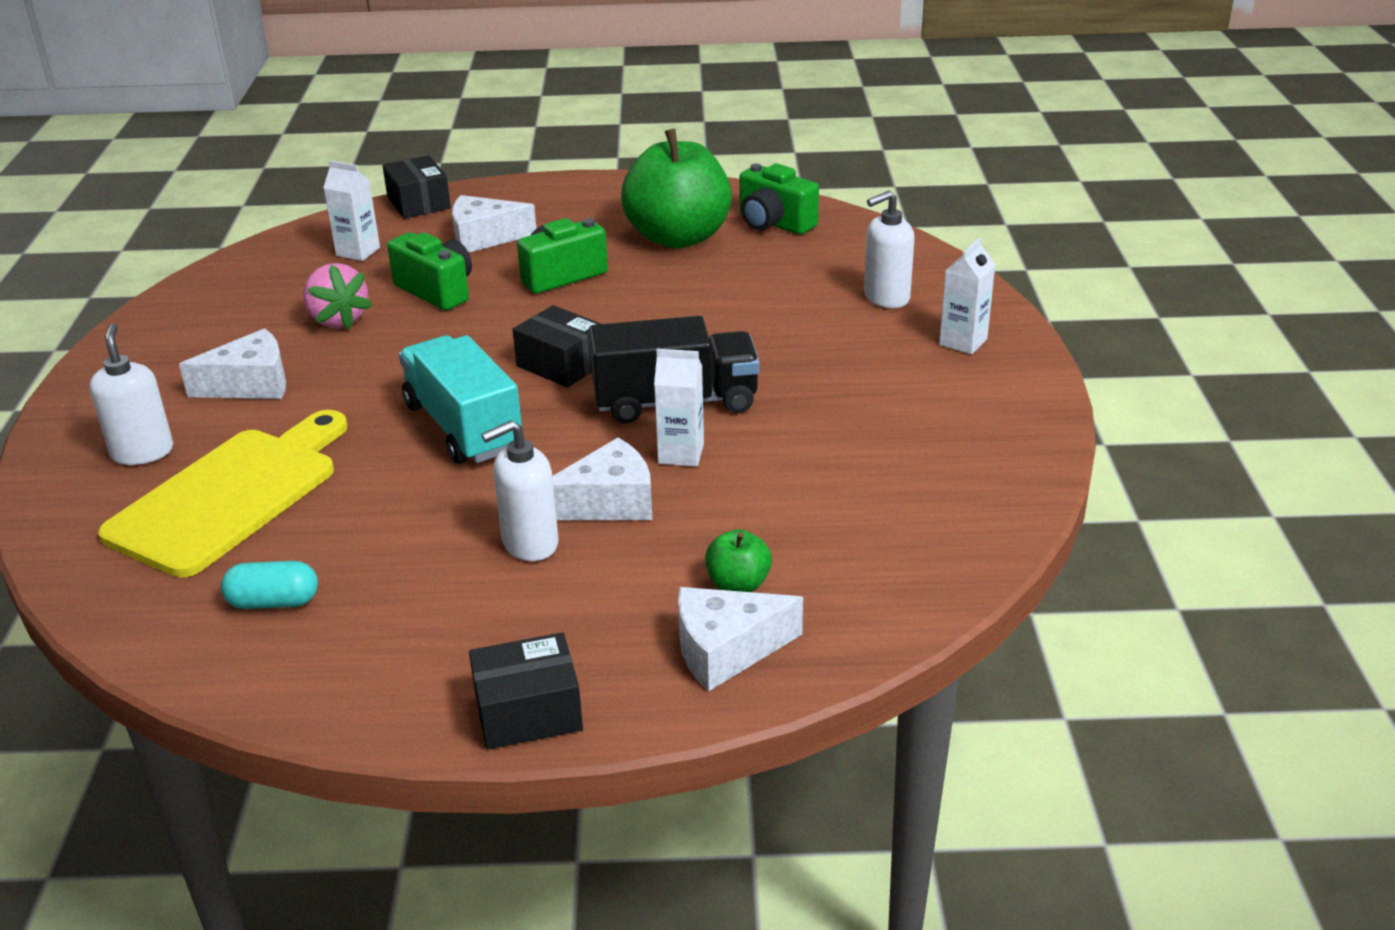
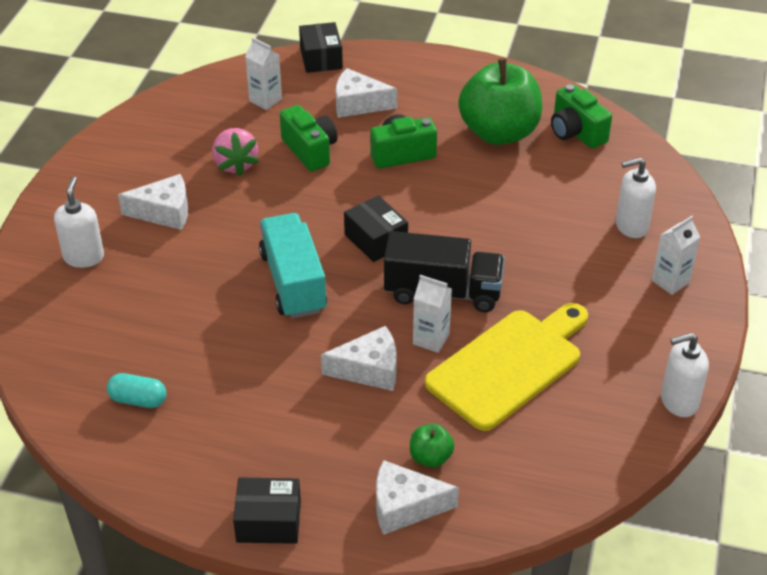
camera: 15 degrees right, 10 degrees up
(230, 496) = (130, 307): yellow cutting board -> yellow cutting board (509, 365)
(529, 544) = (307, 392): white soap dispenser -> white soap dispenser (678, 401)

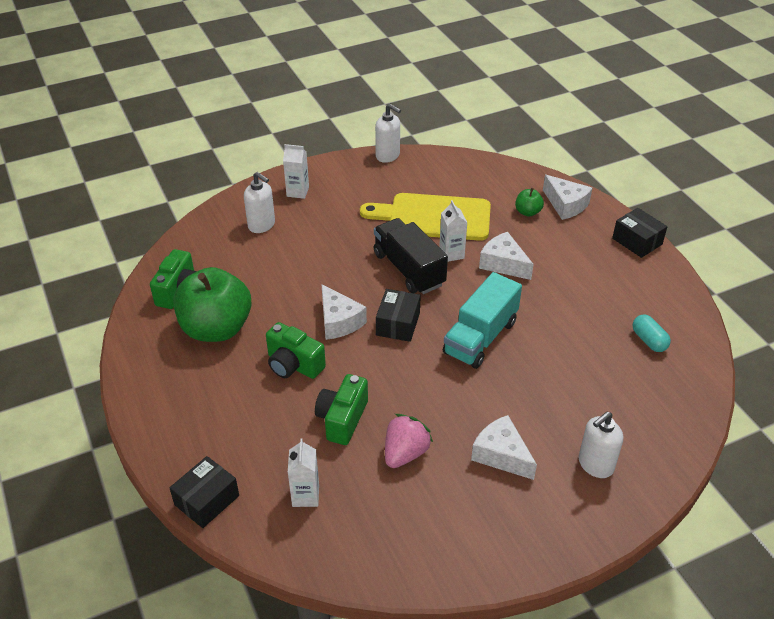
camera: 130 degrees left, 0 degrees up
(358, 104) = (253, 429): white cheese -> white cheese (339, 321)

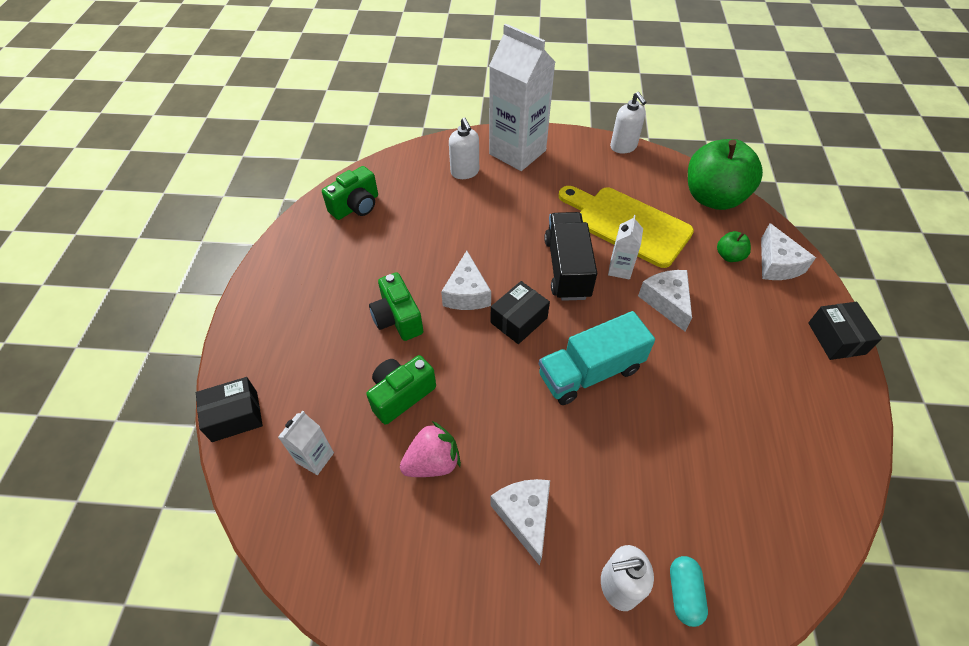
camera: 30 degrees right, 10 degrees up
(216, 328) = (360, 253): green apple -> green apple (713, 197)
(297, 192) = (517, 152): white carton -> white carton, size x2.22
(649, 340) = (777, 464): turquoise capsule -> turquoise capsule (684, 593)

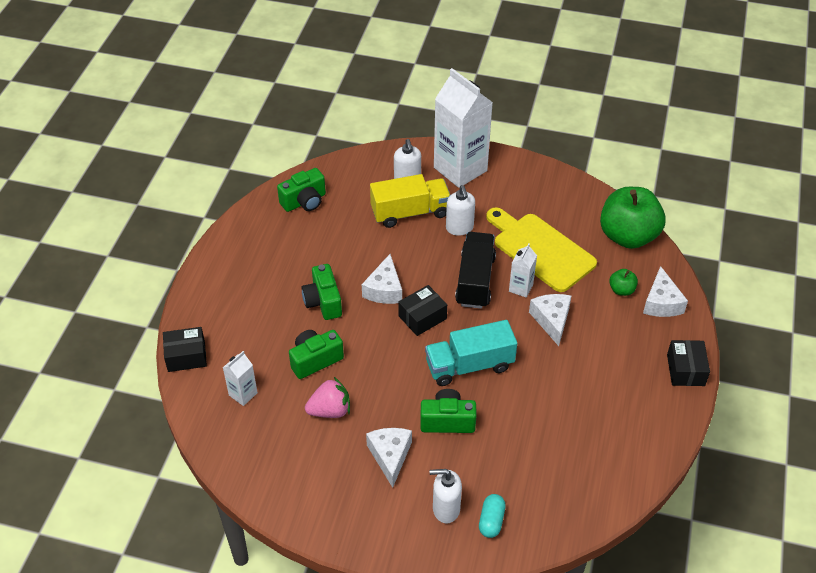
camera: 10 degrees right, 5 degrees down
(475, 203) = (410, 212): none -> yellow truck
(584, 451) = (447, 421): none -> green camera
(623, 147) = (561, 176): white soap dispenser -> white soap dispenser (459, 228)

